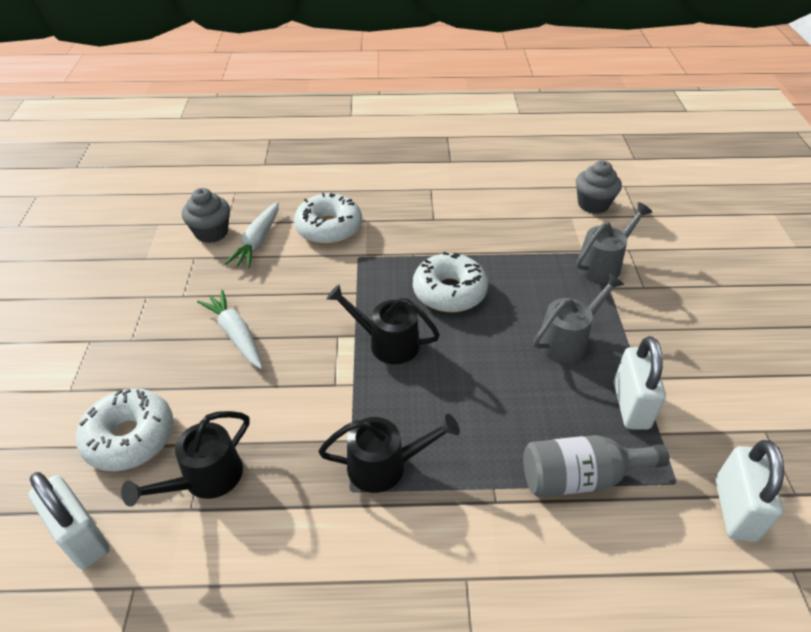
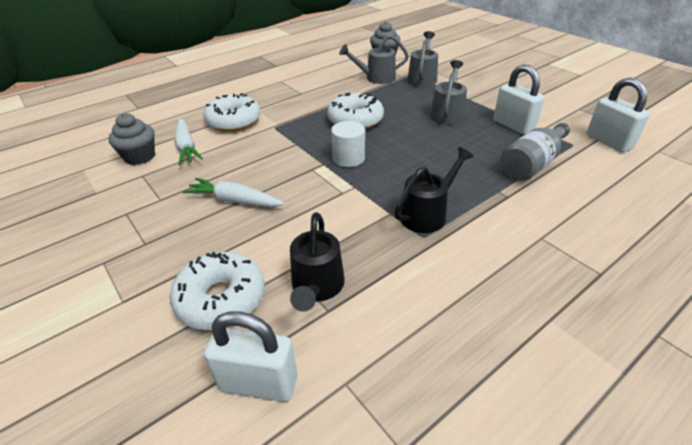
camera: 35 degrees left, 5 degrees down
(386, 343) = (348, 158): black watering can -> white cylinder
(543, 236) = (376, 78): none -> grey watering can

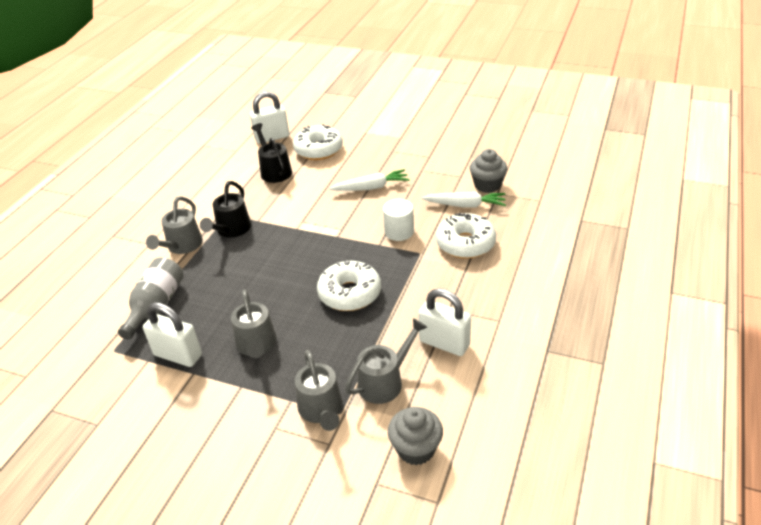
camera: 150 degrees right, 0 degrees up
(186, 147) = (465, 205): white carrot -> white carrot turned 150 degrees clockwise
(348, 158) = (320, 249): white cylinder -> white cylinder (399, 232)
(496, 216) = (182, 246): none -> grey watering can
(609, 142) = (74, 370): white padlock -> white padlock (444, 343)

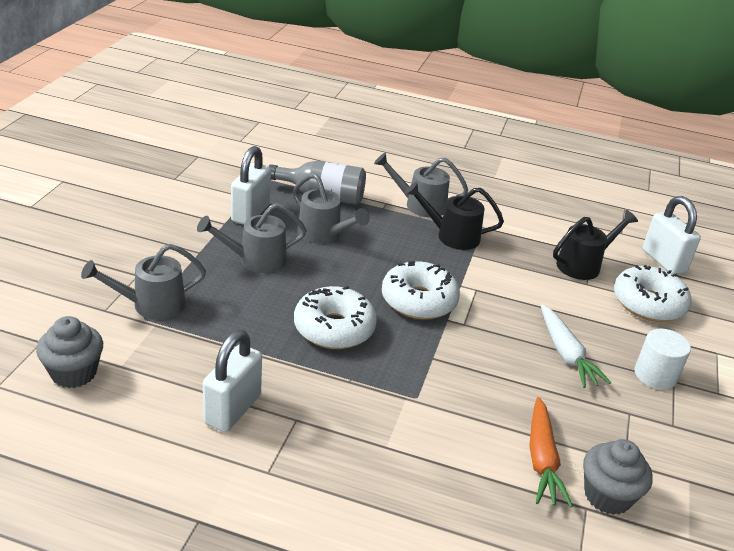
camera: 80 degrees right, 5 degrees down
(385, 381) = (180, 353): grey watering can -> grey watering can (324, 235)
(399, 232) = (463, 378): white cylinder -> white cylinder (655, 375)
(465, 205) = (541, 459): white carrot -> orange carrot
(465, 243) = (442, 450): white donut -> white donut (418, 301)

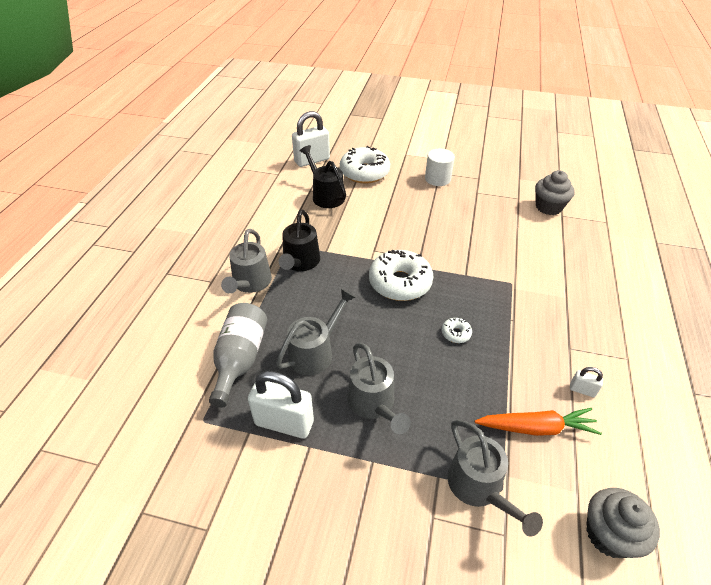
camera: 90 degrees left, 10 degrees up
(232, 409) = (582, 390): white padlock -> white padlock, size x0.46
(334, 328) = (456, 333): white donut -> white donut, size x0.43
(541, 459) = (536, 229): orange carrot -> orange carrot (536, 428)
(566, 354) = (433, 212): white carrot -> none

